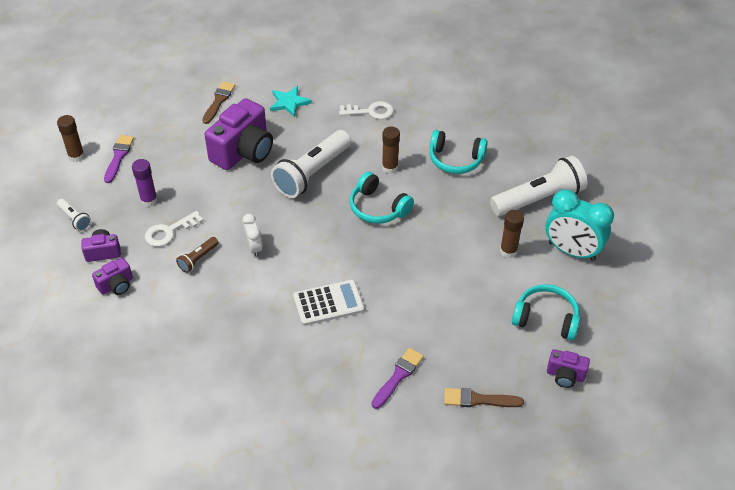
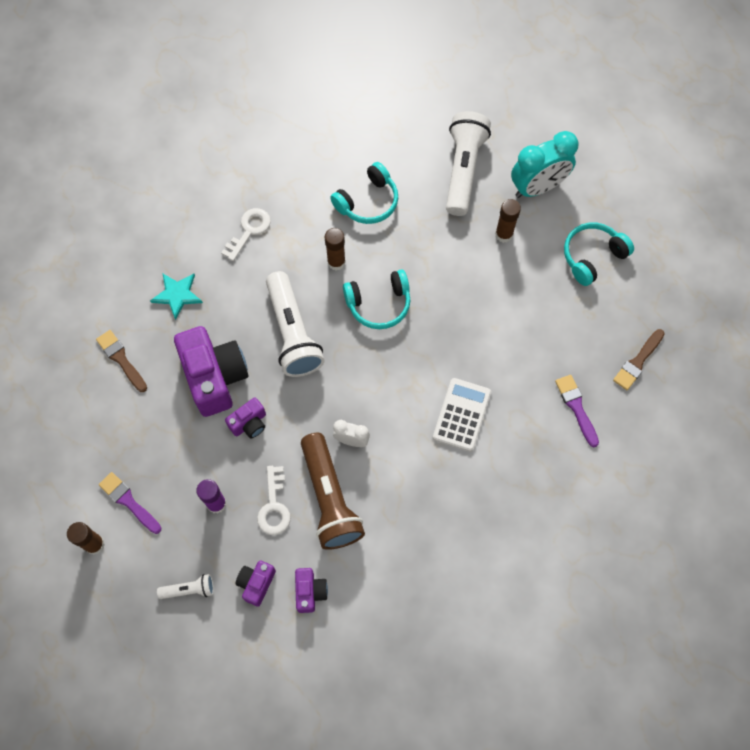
camera: 55 degrees left, 20 degrees up
(198, 259) = (329, 498): brown flashlight -> brown flashlight, size x2.17
(565, 375) = (655, 283): purple camera -> purple camera (249, 423)

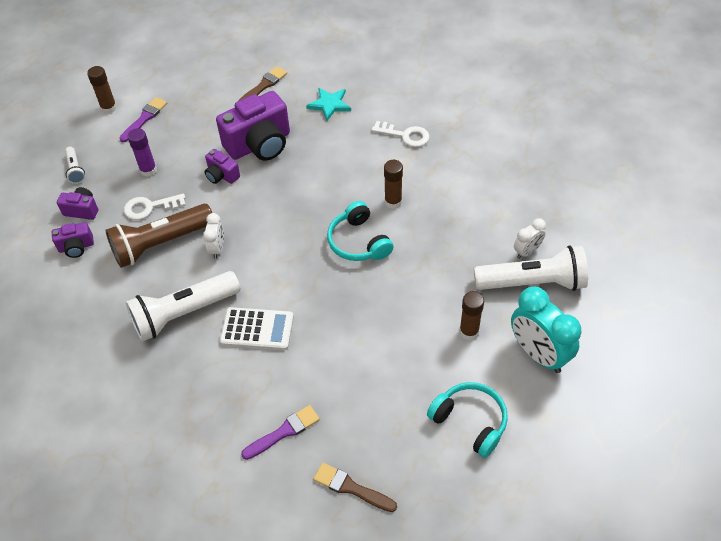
camera: 80 degrees right, 15 degrees down
(292, 333) = (313, 186): white flashlight -> white flashlight (183, 313)
(368, 202) = (466, 212): turquoise headphones -> none
(427, 164) = (527, 251): none -> white clock

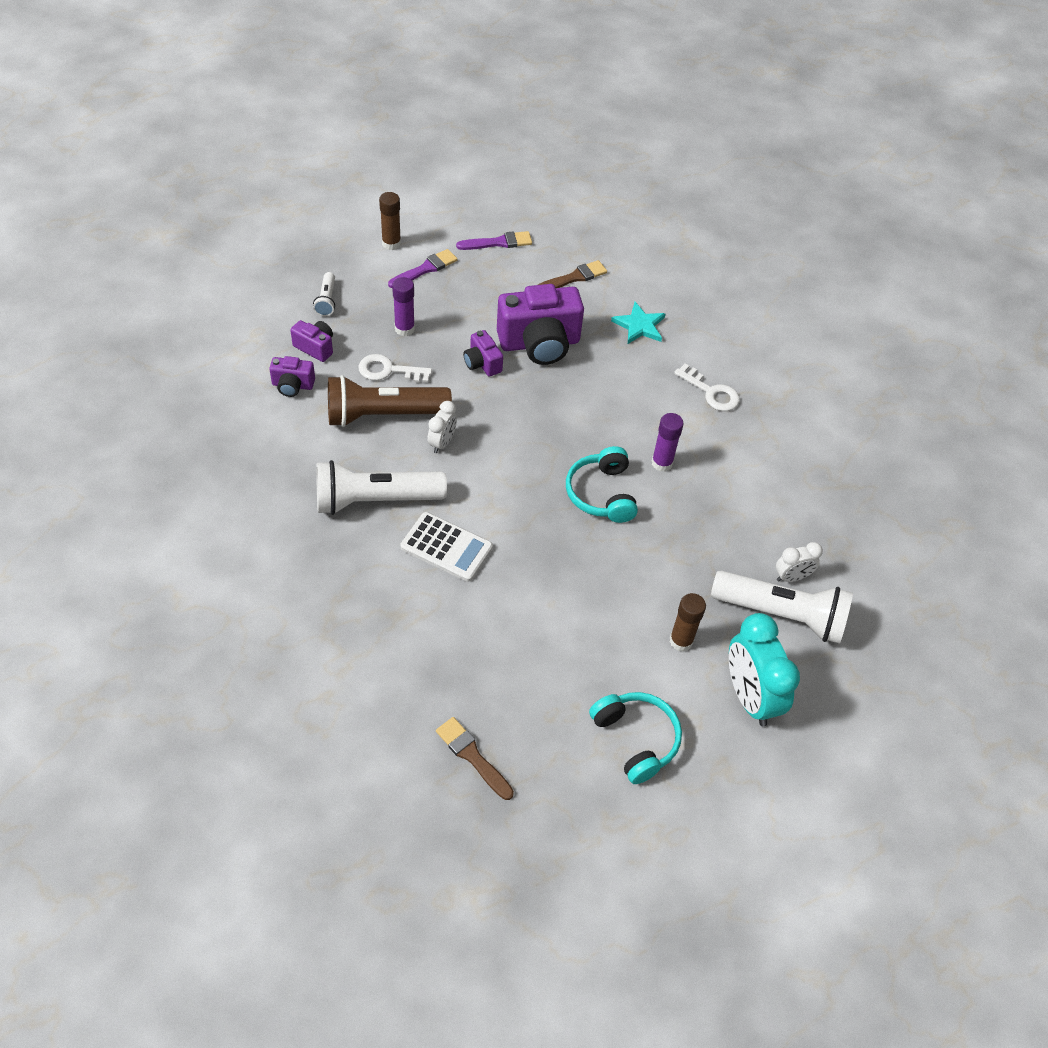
camera: 15 degrees right, 0 degrees up
(284, 432) = (427, 668): purple brush -> purple brush (498, 242)
(393, 202) = (662, 463): brown glue stick -> purple glue stick

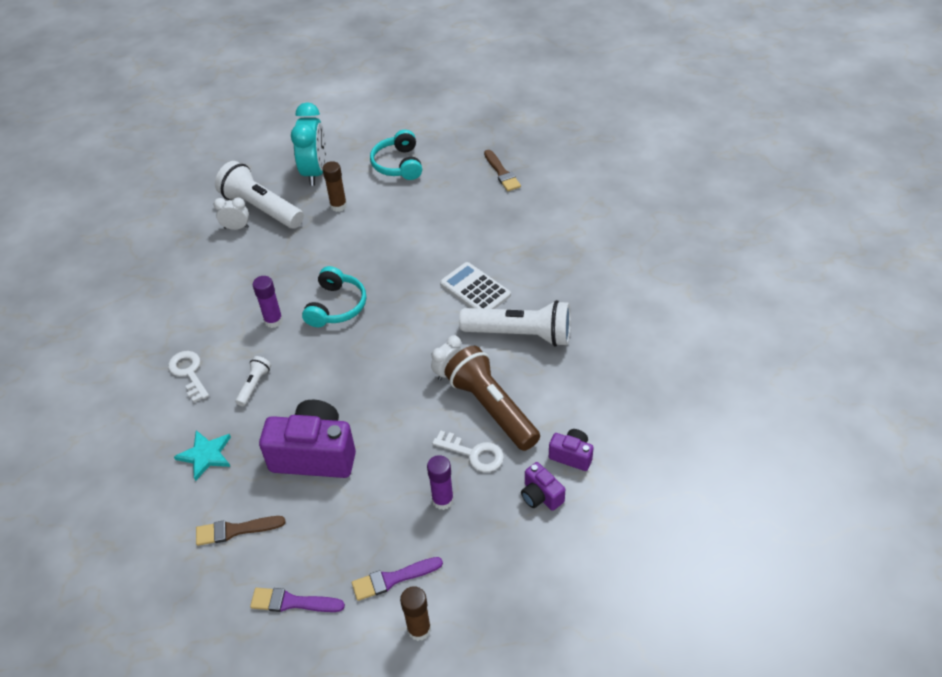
camera: 155 degrees left, 5 degrees down
(326, 300) = (516, 556): white flashlight -> white flashlight (254, 385)
(383, 415) = (492, 408): brown flashlight -> brown flashlight turned 135 degrees counterclockwise
(482, 363) = (380, 443): purple camera -> none

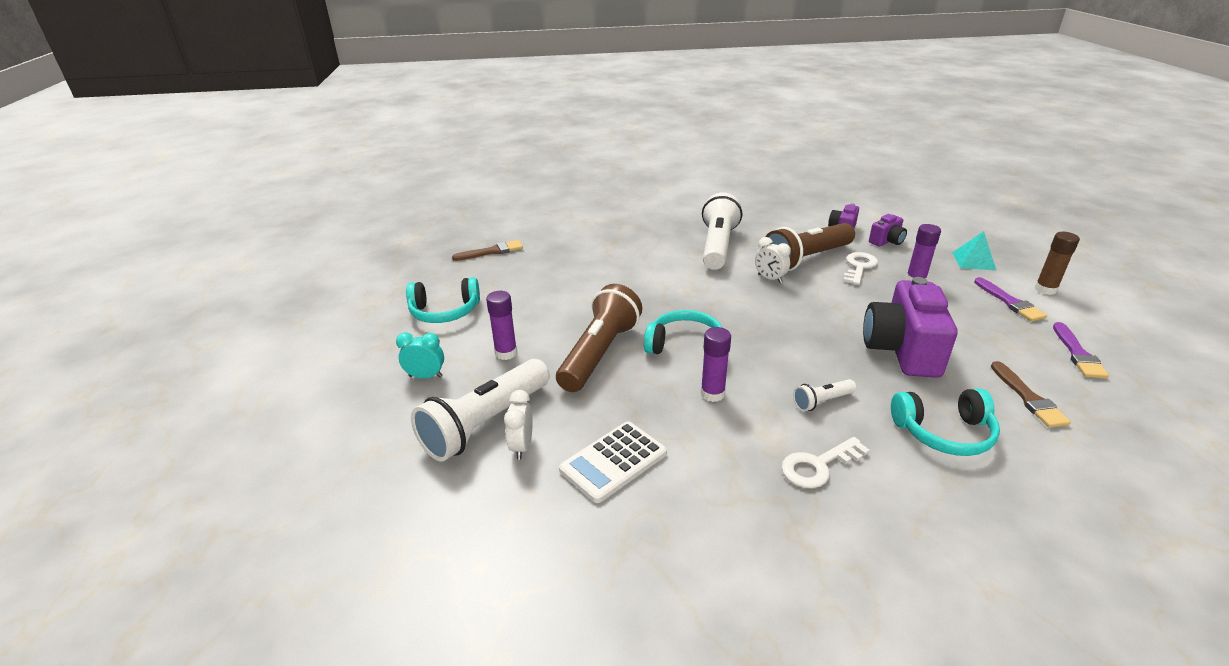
camera: 90 degrees left, 15 degrees down
(206, 455) = (944, 433): turquoise star -> turquoise headphones
(254, 385) = (822, 401): white flashlight -> white flashlight turned 45 degrees counterclockwise
(315, 172) = (426, 376): turquoise clock -> turquoise clock, size x0.52
(332, 256) = (599, 353): none -> brown flashlight
(338, 206) = (506, 353): brown glue stick -> purple glue stick
(475, 290) = (661, 266): white calculator -> white calculator (613, 462)
(490, 576) = (973, 261): none -> turquoise pyramid

